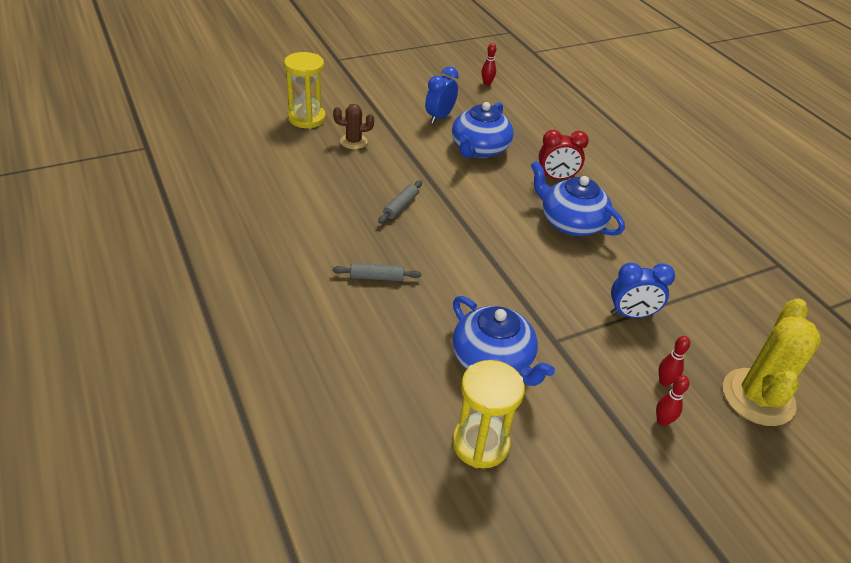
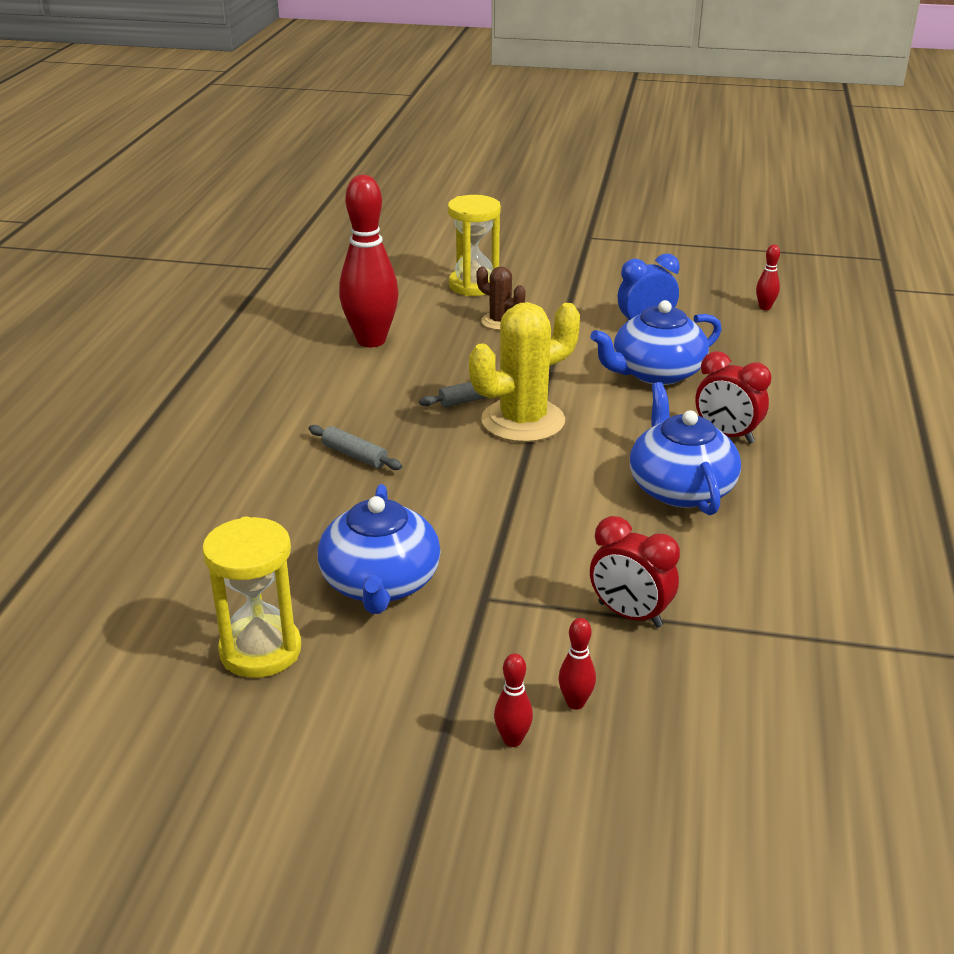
camera: 40 degrees right, 10 degrees down
(288, 185) = (371, 340): none -> red bowling pin
(631, 314) = (630, 615): blue clock -> red clock
(758, 397) = (696, 785): yellow cactus -> yellow cactus (523, 421)

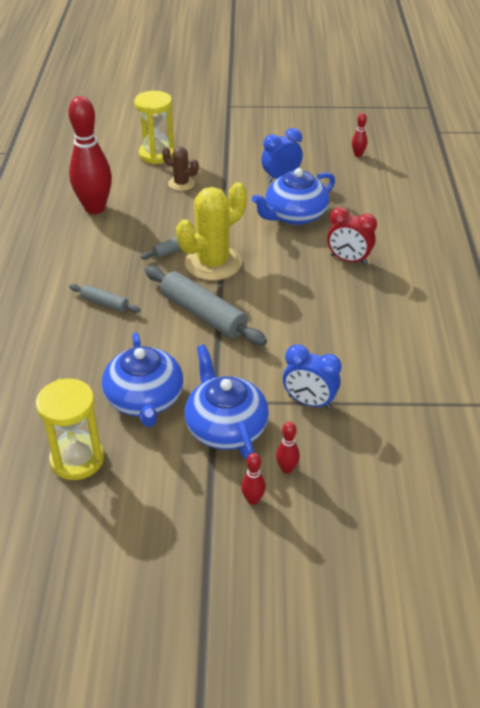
camera: 10 degrees left, 10 degrees up
(493, 483) = (203, 314): none -> grey rolling pin
(630, 615) = (309, 402): red clock -> blue clock
(680, 488) = (325, 304): blue teapot -> blue teapot (225, 427)

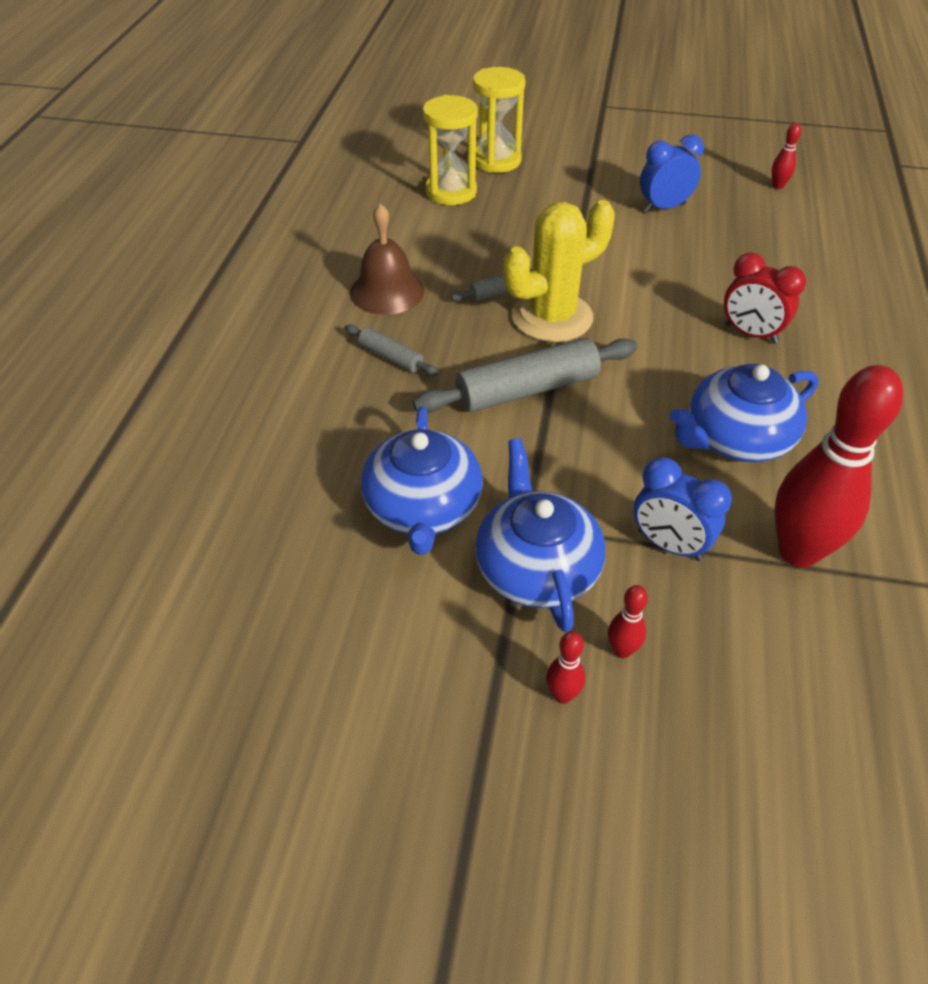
camera: 10 degrees right, 5 degrees up
(77, 459) = (309, 588): yellow hourglass -> yellow hourglass (451, 192)
(93, 258) = (387, 291): none -> brown bell
(95, 208) = (400, 224): red bowling pin -> red bowling pin (798, 551)
(181, 183) = (524, 202): brown cactus -> none
(203, 314) = (527, 390): grey rolling pin -> grey rolling pin turned 75 degrees counterclockwise
(294, 215) = (677, 261): blue teapot -> blue teapot (736, 438)

